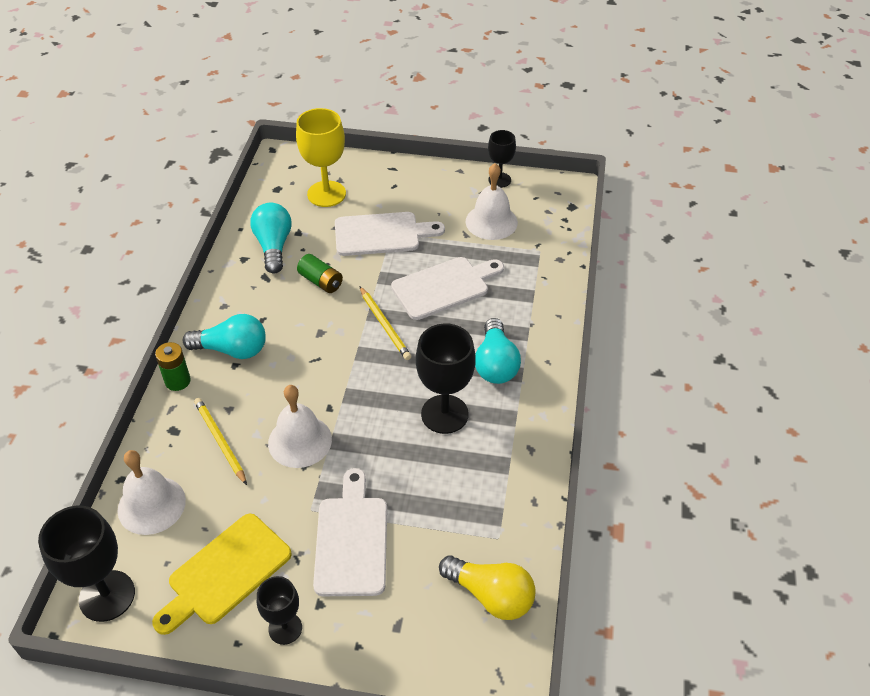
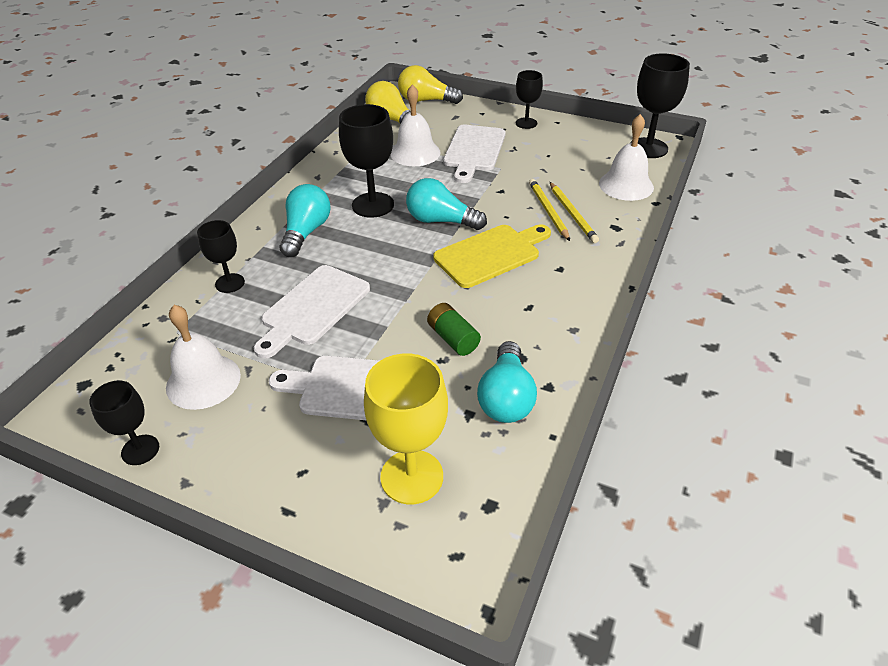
camera: 165 degrees left, 5 degrees down
(177, 381) = (618, 263): green battery -> none
(225, 573) = (565, 148): yellow cutting board -> yellow cutting board (491, 254)
(232, 350) = (562, 282): turquoise light bulb -> turquoise light bulb (441, 221)
(300, 441) = (502, 205): white bell -> white bell (415, 153)
(385, 325) = (396, 280): yellow pencil -> yellow pencil (548, 211)
(444, 287) = (312, 308): white cutting board -> white cutting board turned 45 degrees counterclockwise
(457, 666) = (426, 100): none -> yellow light bulb
(529, 297) = (230, 283): none -> black goblet

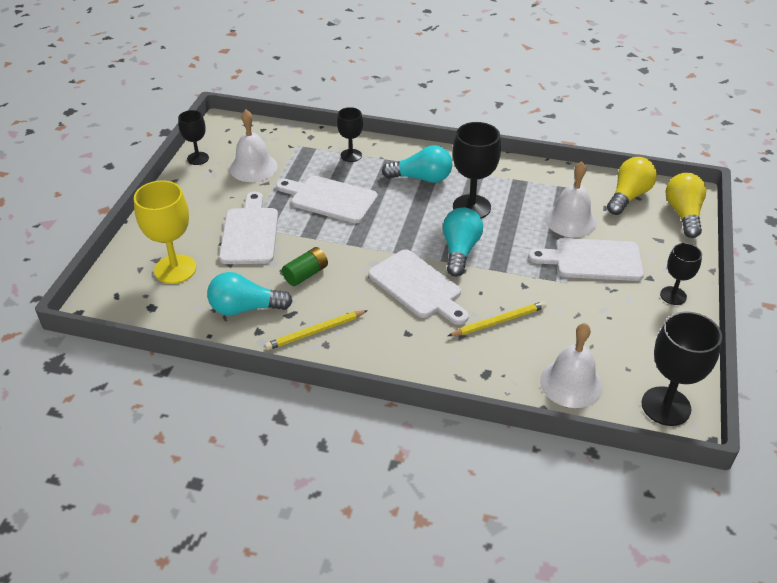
camera: 80 degrees right, 0 degrees up
(491, 254) = (418, 286): yellow cutting board -> white cutting board
(572, 214) = (499, 339): yellow pencil -> yellow pencil (315, 332)

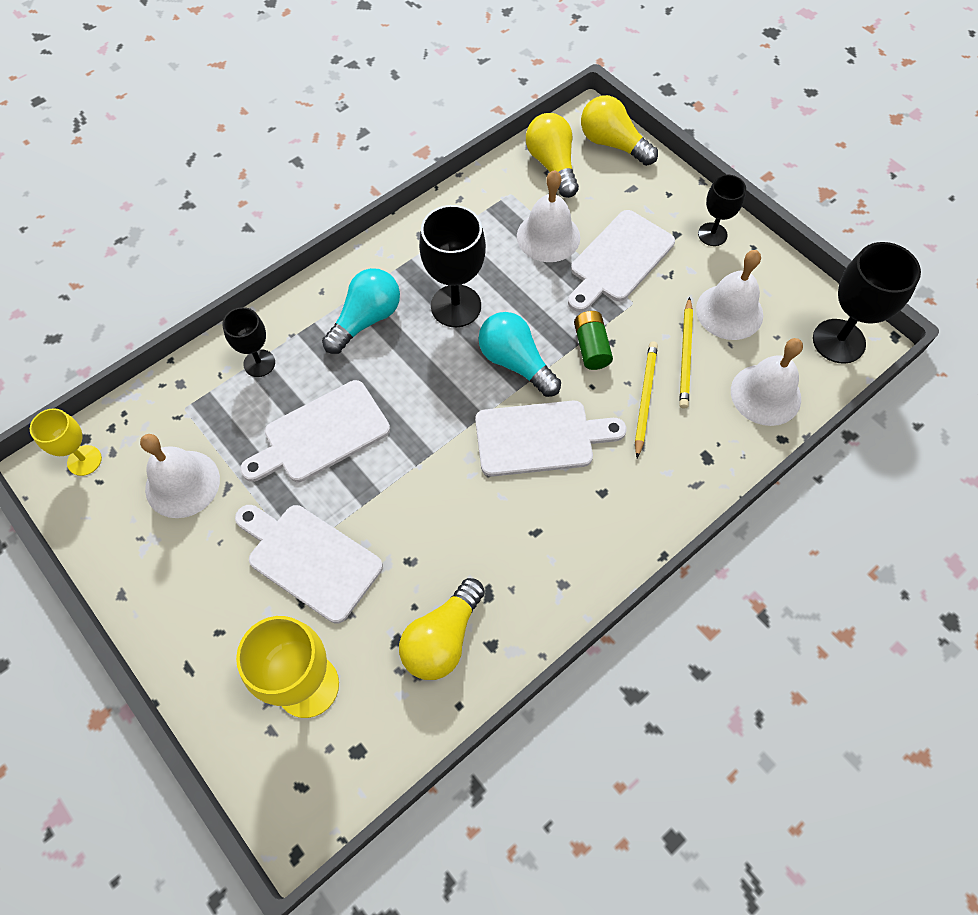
camera: 55 degrees left, 20 degrees up
(198, 158) = (100, 540): black goblet -> none
(236, 131) = (84, 460): none -> yellow goblet
(245, 308) = (443, 638): turquoise light bulb -> yellow light bulb
(306, 274) = (434, 538): green battery -> green battery (591, 347)
(315, 332) = (536, 583): yellow pencil -> yellow pencil (686, 355)
(618, 333) = (729, 311): none -> white bell

